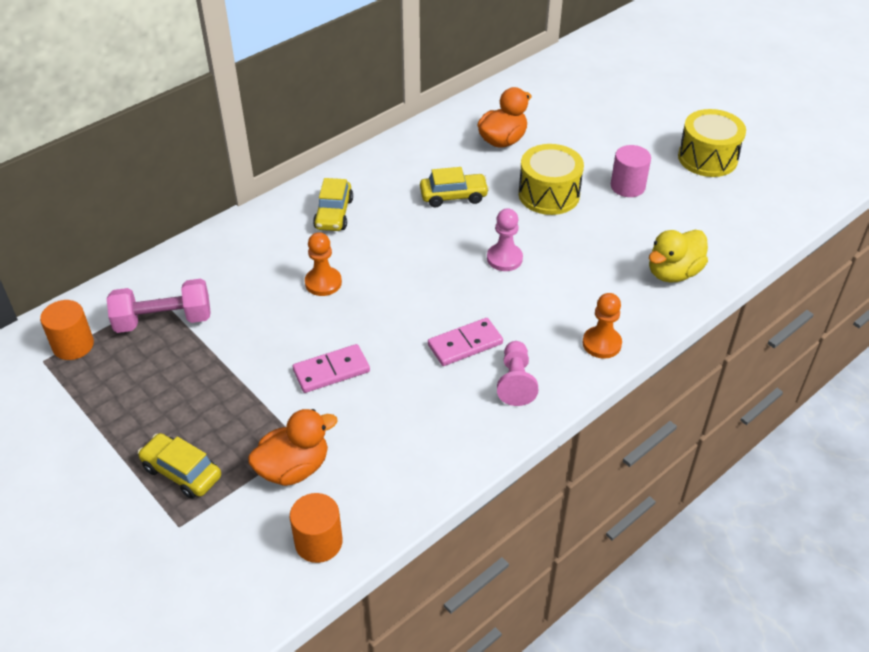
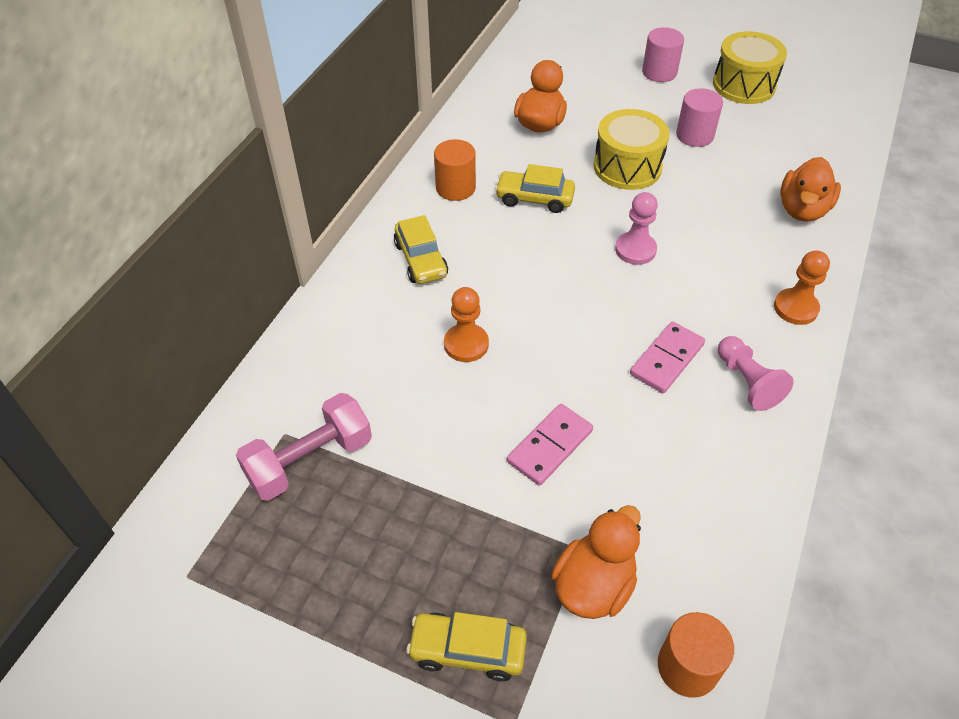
camera: 25 degrees left, 5 degrees up
(73, 345) = (214, 538): orange cylinder -> orange cylinder (455, 188)
(453, 196) = (534, 199): yellow car -> yellow car turned 135 degrees counterclockwise
(639, 127) = (659, 72): none -> pink cylinder
(673, 273) = (802, 210): yellow duck -> orange duck

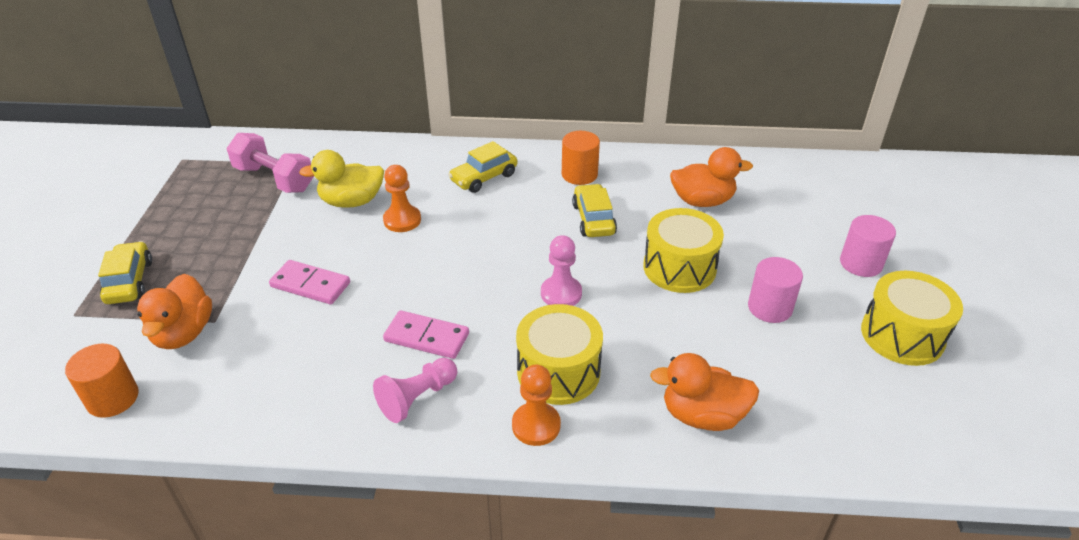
camera: 70 degrees right, 10 degrees down
(406, 385) = (351, 202): none -> yellow duck
(593, 585) = (183, 333): orange duck -> orange duck turned 75 degrees clockwise
(736, 278) = (558, 371): none -> yellow drum

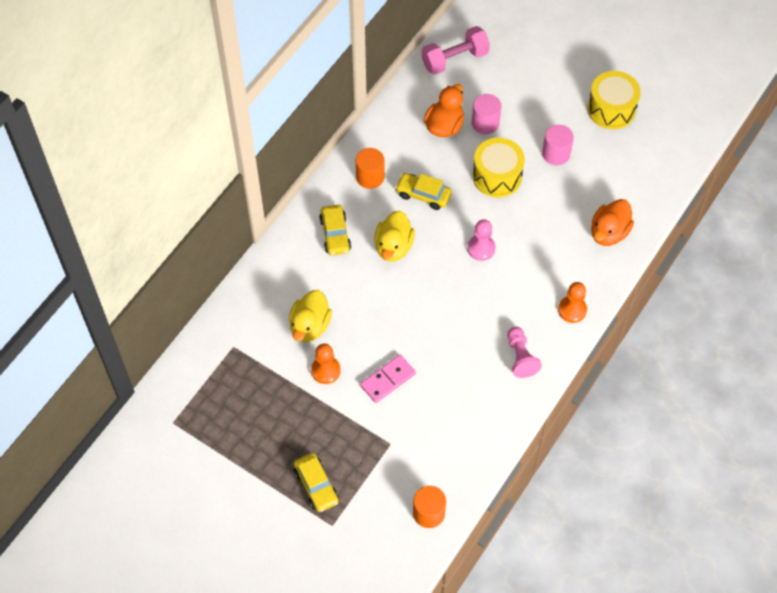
camera: 60 degrees left, 20 degrees up
(129, 281) = (316, 486): yellow car -> yellow car turned 135 degrees counterclockwise
(183, 333) = (391, 463): orange duck -> none
(274, 179) = (246, 366): pink dumbbell -> pink dumbbell (455, 59)
(402, 220) = (352, 303): orange pawn -> orange pawn (325, 370)
(426, 337) = (475, 334): pink domino -> none
(502, 223) = (393, 247): none -> yellow duck
(558, 371) = (541, 281): yellow drum -> none
(860, 263) = (550, 86): pink cylinder -> pink cylinder (485, 123)

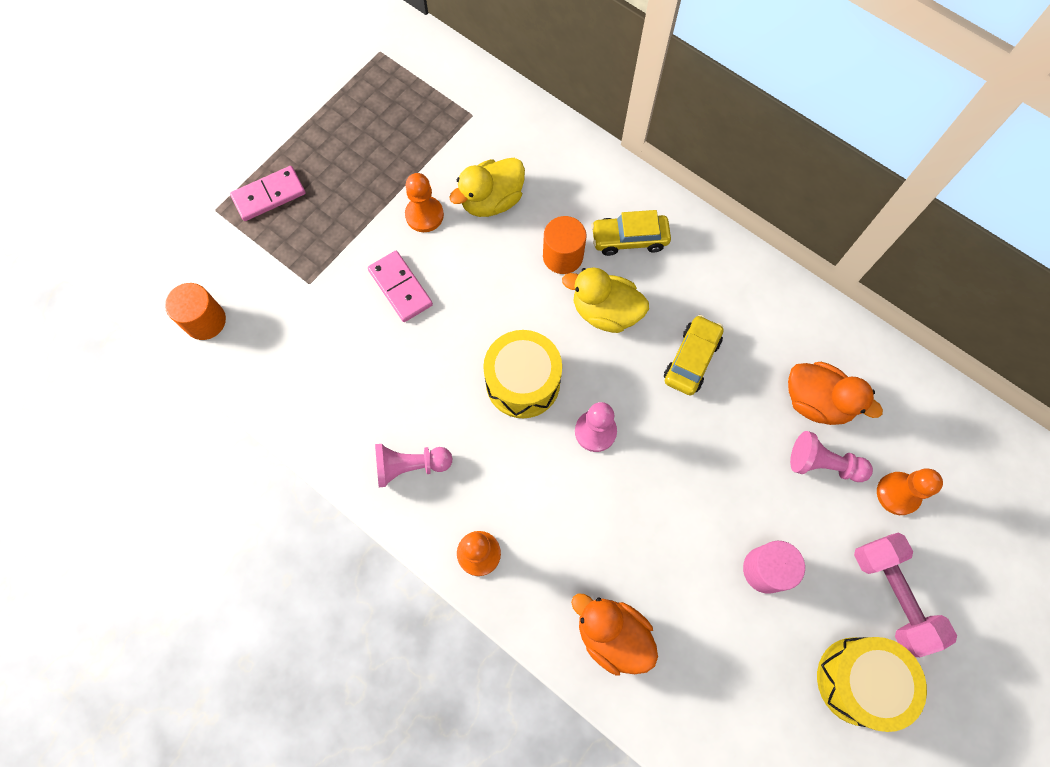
camera: 95 degrees right, 10 degrees up
(310, 326) = (491, 200): yellow duck -> yellow duck turned 60 degrees counterclockwise
(316, 486) = (269, 195): yellow car -> pink domino
(370, 177) = (724, 290): orange cylinder -> orange cylinder (563, 256)
(455, 59) = (946, 431): pink dumbbell -> pink dumbbell (892, 595)
(485, 123) = (823, 464): pink cylinder -> pink pawn
(497, 176) = (723, 470): yellow drum -> yellow drum (523, 382)
(498, 86) = (898, 494): none -> orange pawn

